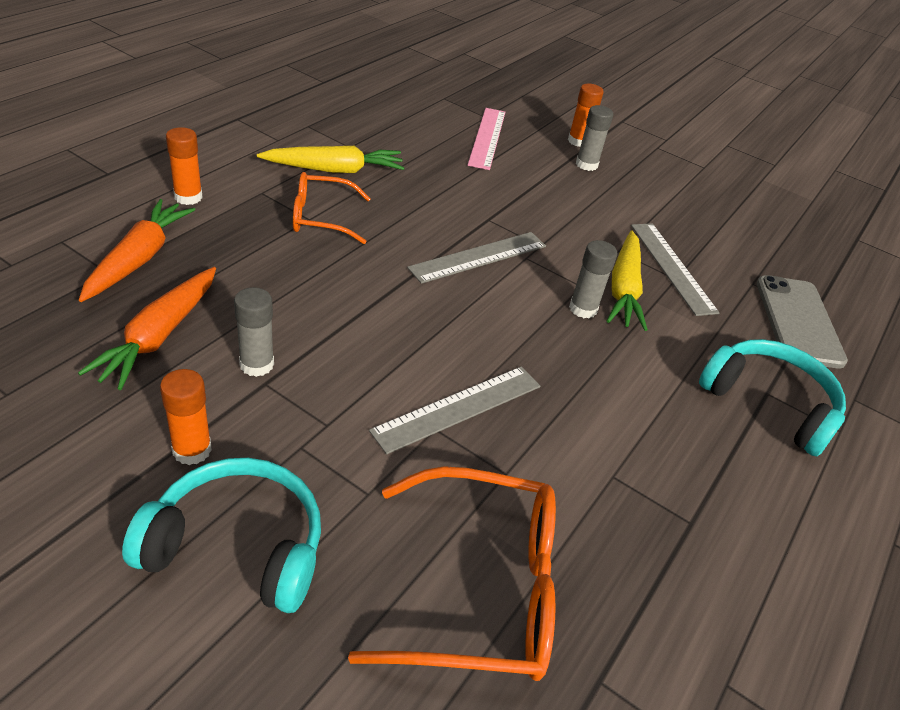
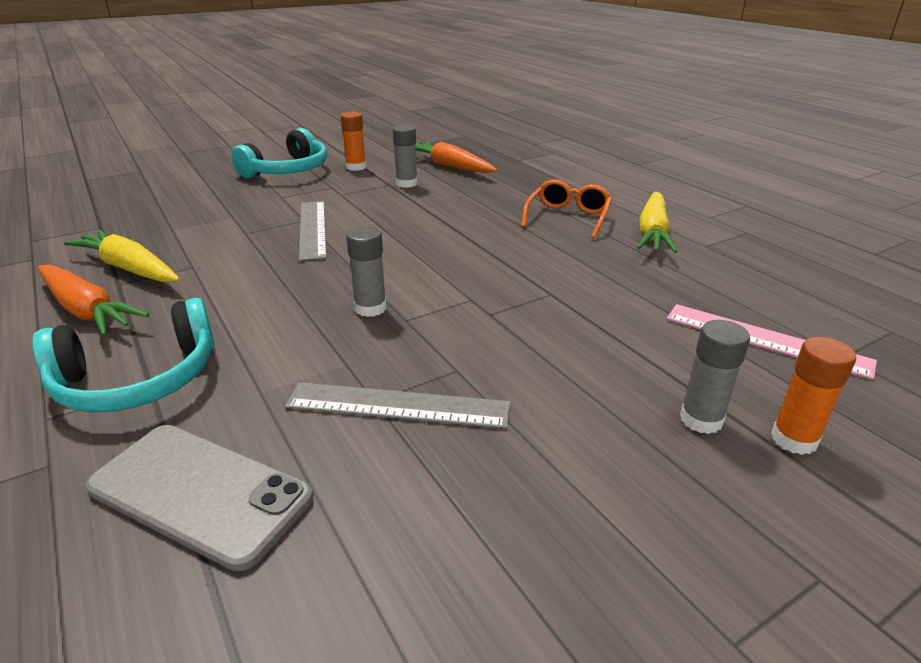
camera: 120 degrees right, 10 degrees down
(139, 258) = (529, 166): orange carrot -> orange carrot (87, 310)
(188, 197) = (603, 181): orange glue stick -> none
(479, 257) = (483, 273): grey ruler -> none
(481, 589) = (188, 211): orange glasses -> none
(624, 289) = (381, 346): yellow carrot -> yellow carrot (129, 268)

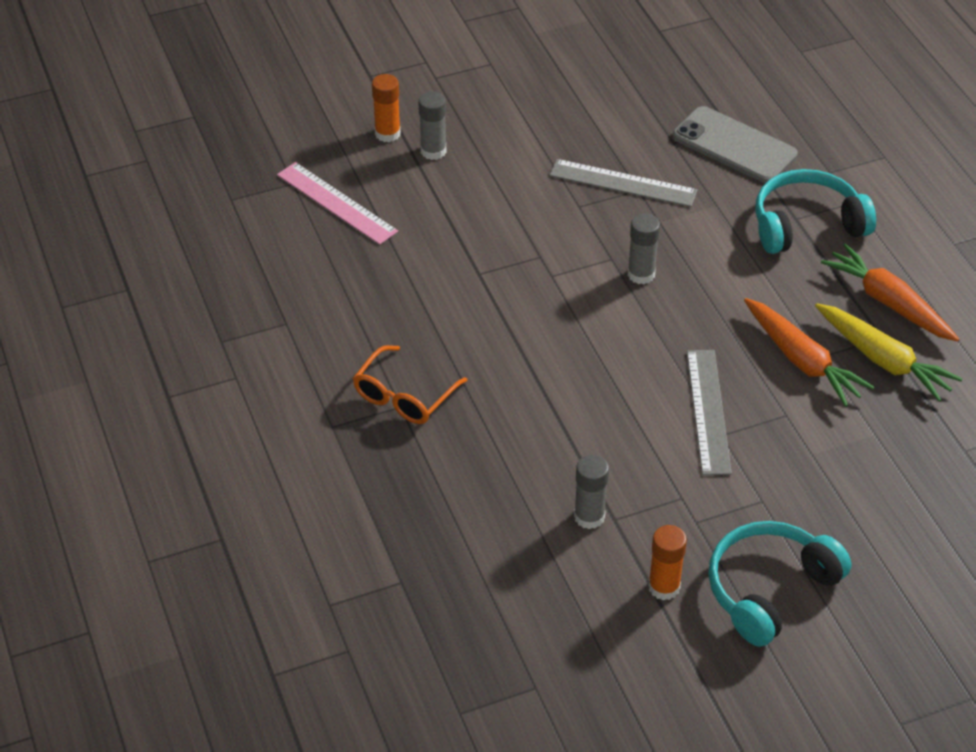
camera: 170 degrees left, 15 degrees up
(449, 166) = (516, 569): orange carrot -> orange carrot (802, 360)
(653, 232) = (325, 353): yellow carrot -> none

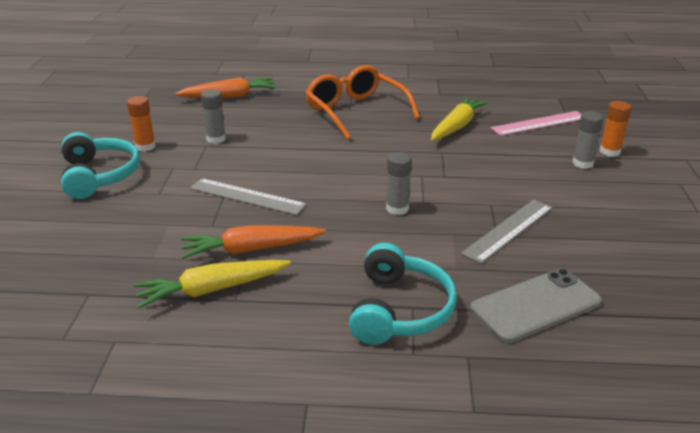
camera: 115 degrees right, 15 degrees down
(392, 277) = (457, 126): none -> yellow carrot
(404, 396) = (355, 111): orange glasses -> orange glasses, size x1.61
(888, 302) = (268, 320): orange carrot -> orange carrot (230, 96)

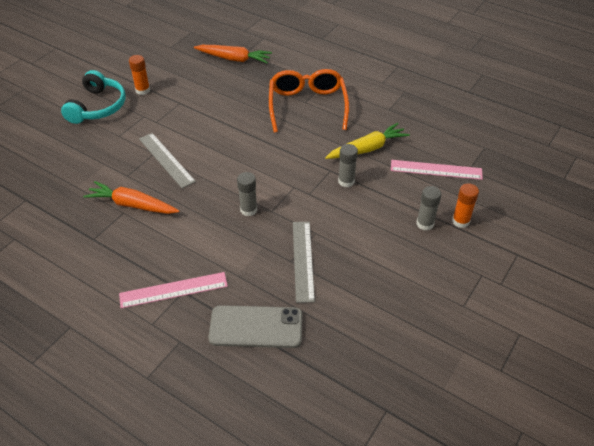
camera: 30 degrees right, 15 degrees up
(212, 290) = (87, 226): yellow carrot -> none
(216, 139) = (190, 99): grey glue stick -> grey glue stick (346, 181)
(400, 310) = (173, 290): turquoise headphones -> pink ruler
(508, 230) = (303, 260): grey ruler -> grey ruler turned 75 degrees counterclockwise

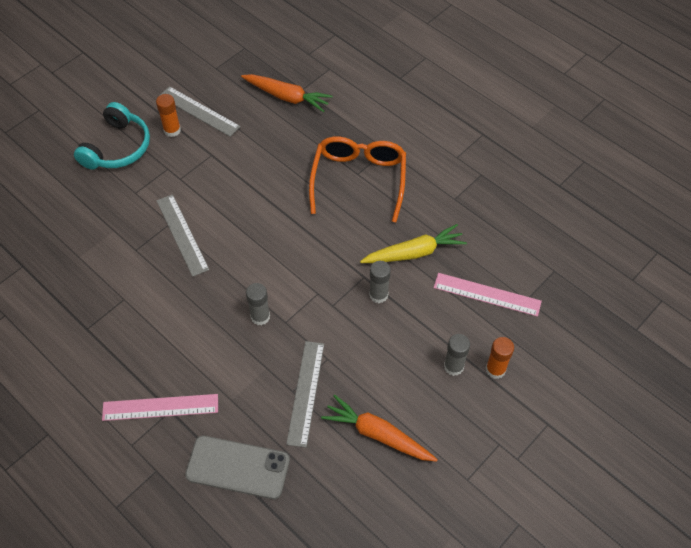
camera: 10 degrees right, 10 degrees up
(132, 205) = (134, 290): orange carrot -> orange carrot (377, 434)
(163, 75) = (199, 111): none -> grey ruler

